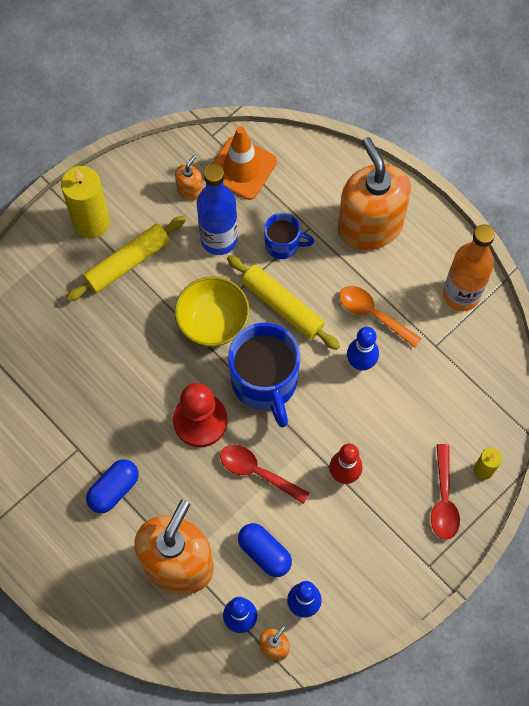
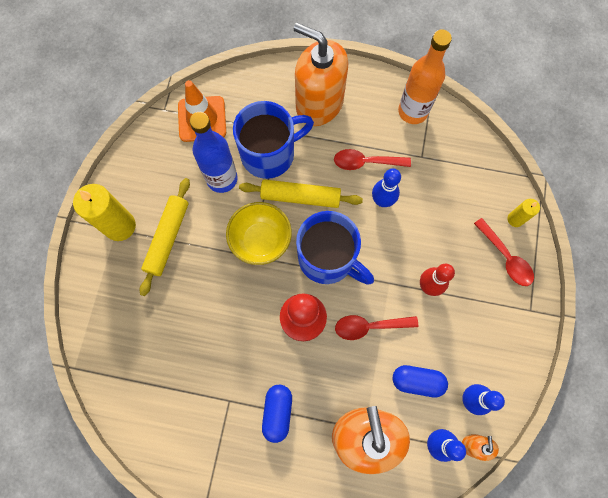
camera: 35 degrees left, 5 degrees up
(190, 190) = (176, 157): orange soap dispenser -> none
(283, 244) = (269, 154): blue mug -> blue mug, size x1.87
(373, 314) = (365, 162): orange spoon -> red spoon

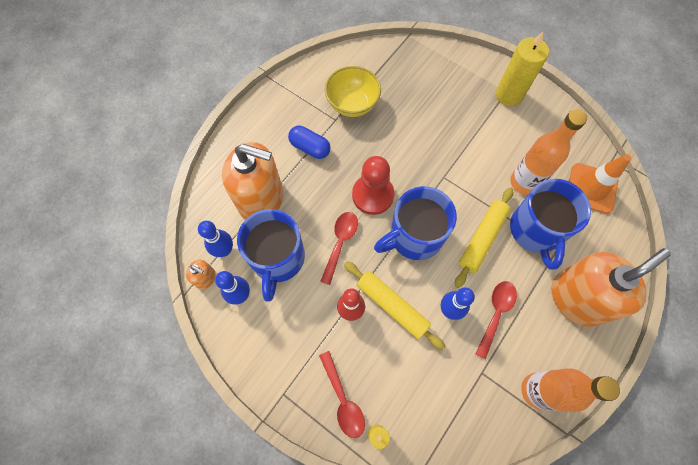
camera: 115 degrees right, 5 degrees down
(168, 238) = (484, 124): yellow rolling pin -> yellow rolling pin (392, 306)
(222, 179) = (524, 182): blue bottle -> orange bottle
(261, 241) = (453, 190): yellow bowl -> yellow bowl (352, 104)
(417, 381) = (277, 259): blue capsule -> blue mug
(505, 258) = (343, 400): red spoon -> red spoon turned 105 degrees counterclockwise

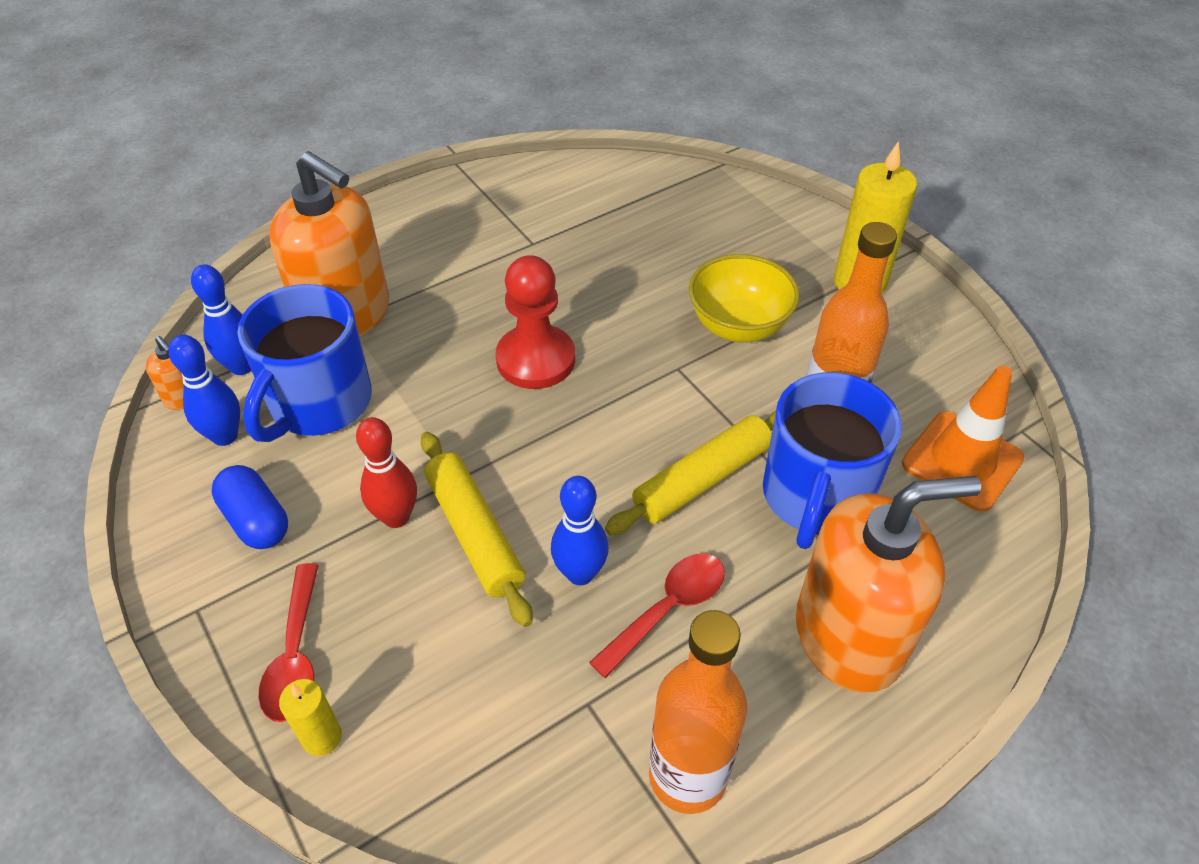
camera: 20 degrees right, 20 degrees down
(310, 147) = (468, 268): blue capsule -> blue capsule (256, 520)
(340, 243) = (439, 411): red spoon -> none
(352, 104) = (573, 230): yellow bowl -> yellow bowl (738, 326)
(414, 236) = (576, 439): blue mug -> none

